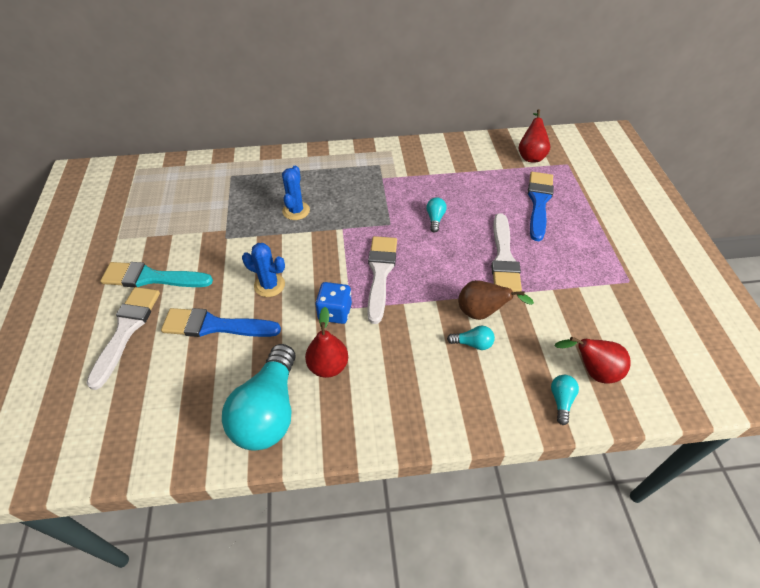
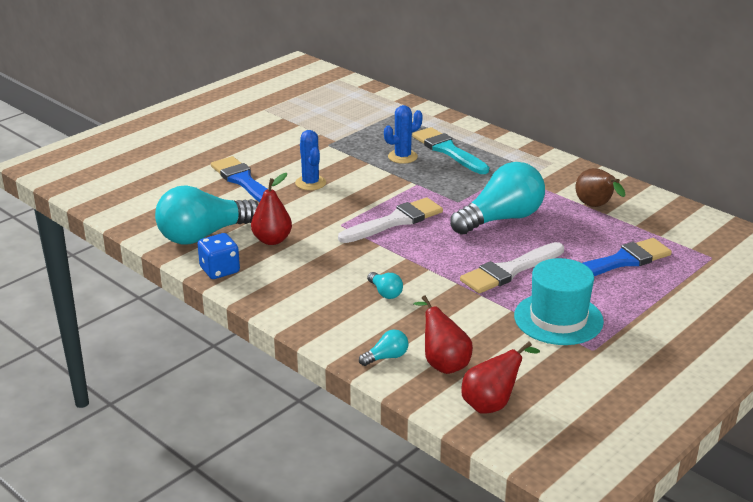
camera: 50 degrees right, 20 degrees down
(126, 330) = (195, 154): white brush -> none
(151, 278) = (249, 139): turquoise brush -> turquoise brush (448, 150)
(335, 312) = (325, 220): blue dice -> blue dice (220, 270)
(435, 219) = (501, 219): turquoise light bulb -> turquoise light bulb, size x2.40
(482, 313) = (426, 284): brown pear -> brown pear (596, 206)
(530, 155) = (684, 232): red pear -> red pear (492, 404)
(581, 273) = (558, 319): none -> turquoise hat

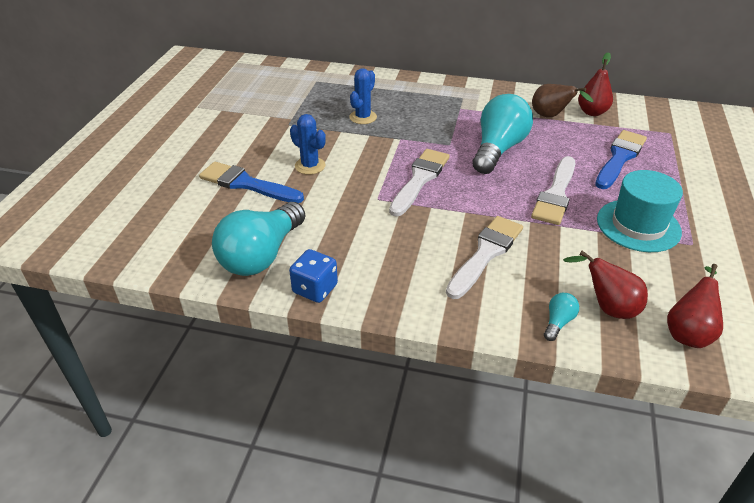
camera: 30 degrees left, 10 degrees up
(272, 240) = (333, 236): red pear -> red pear (592, 112)
(385, 292) = (485, 254): turquoise light bulb -> white brush
(448, 150) = (393, 101): turquoise brush -> none

